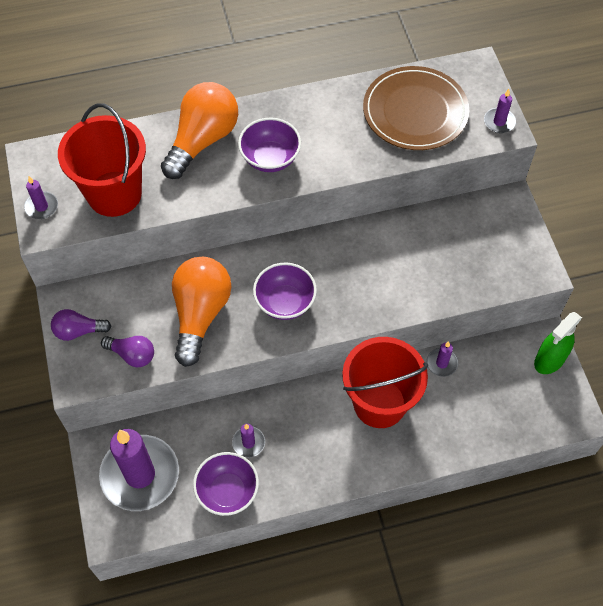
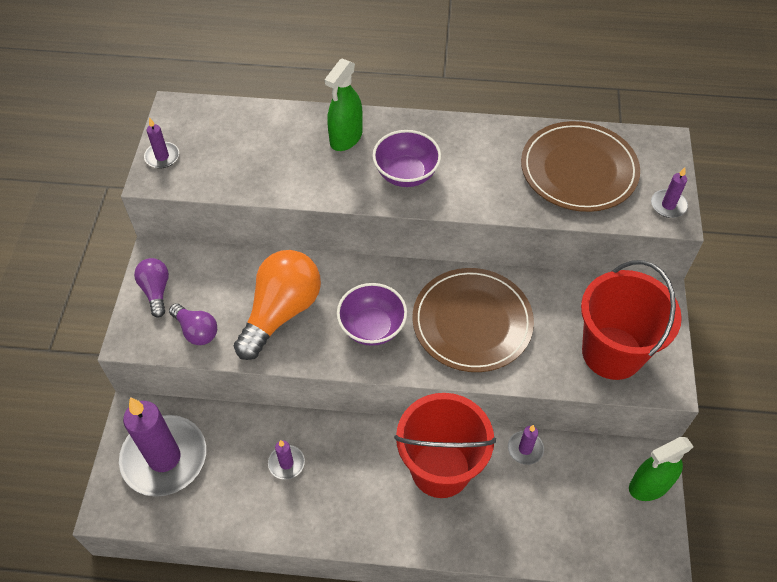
camera: 20 degrees right, 5 degrees down
(78, 331) = (156, 291): purple light bulb -> purple light bulb turned 60 degrees clockwise
(114, 194) = (236, 164): red bucket -> red bucket (612, 353)
(202, 140) = (346, 138): orange light bulb -> green spray bottle
(227, 491) = (243, 507): purple bowl -> none
(367, 271) = (472, 322): none -> brown plate

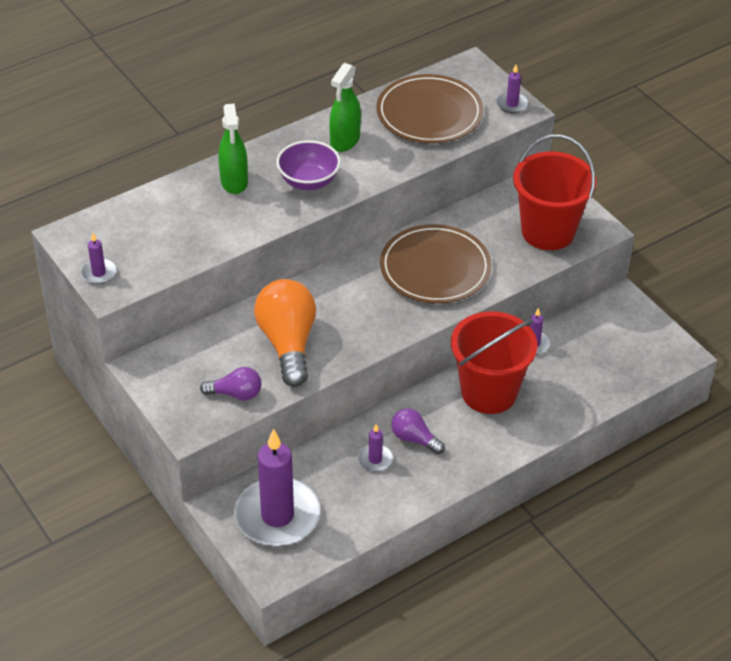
camera: 40 degrees left, 10 degrees down
(156, 291) = (170, 388): purple light bulb -> purple light bulb (414, 439)
(372, 327) = (367, 313): purple bowl -> none
(649, 485) = (634, 315): green spray bottle -> green spray bottle (345, 141)

